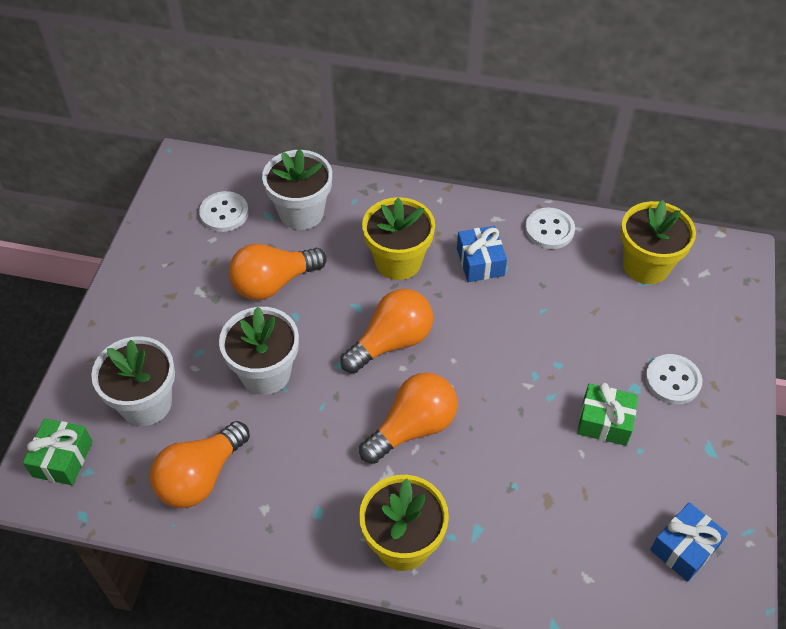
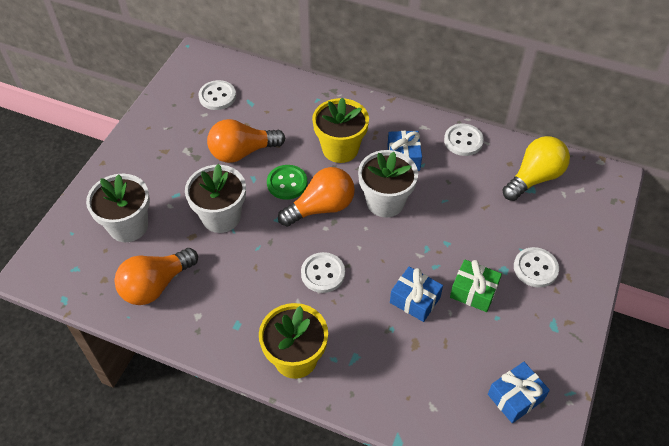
camera: 10 degrees right, 0 degrees up
(62, 459) = (59, 257): green gift -> none
(301, 213) = (275, 103): white flower pot -> white flower pot (385, 202)
(340, 316) = (287, 183): none -> green button
(413, 428) = (323, 273): orange light bulb -> white button
(535, 444) = (415, 300): none -> blue gift
(646, 265) = (534, 178): yellow flower pot -> yellow light bulb

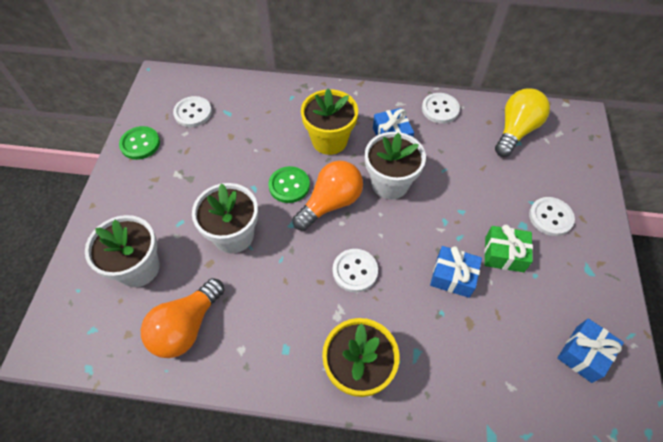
camera: 15 degrees left, 5 degrees up
(160, 116) = (140, 144): none -> green button
(242, 152) = (235, 164): orange light bulb -> none

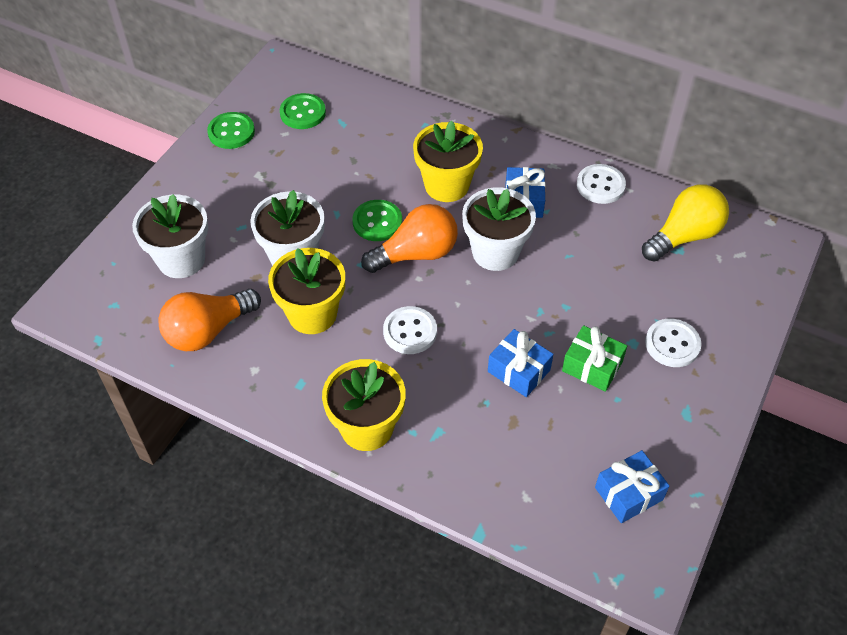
camera: 20 degrees right, 5 degrees down
(193, 113) = (303, 113): white button -> green button
(270, 281) = (312, 314): none -> yellow flower pot

